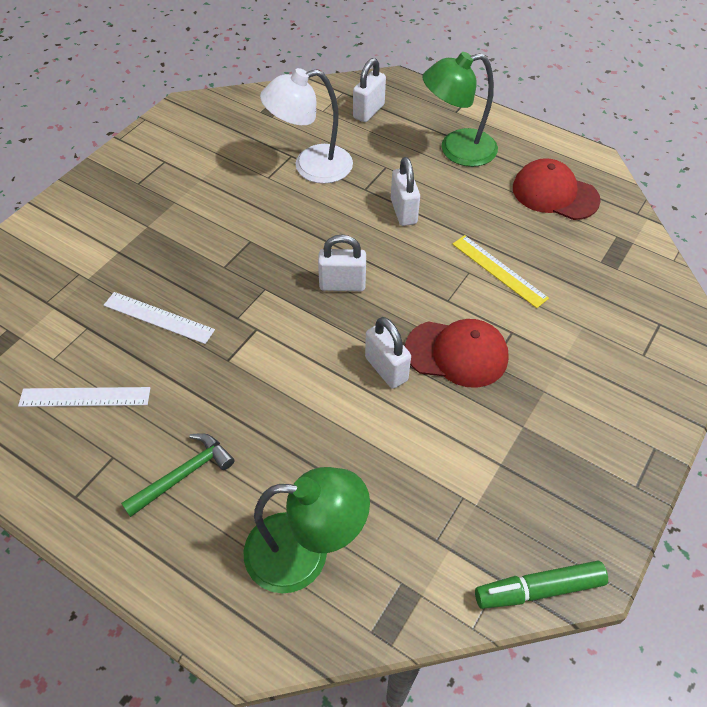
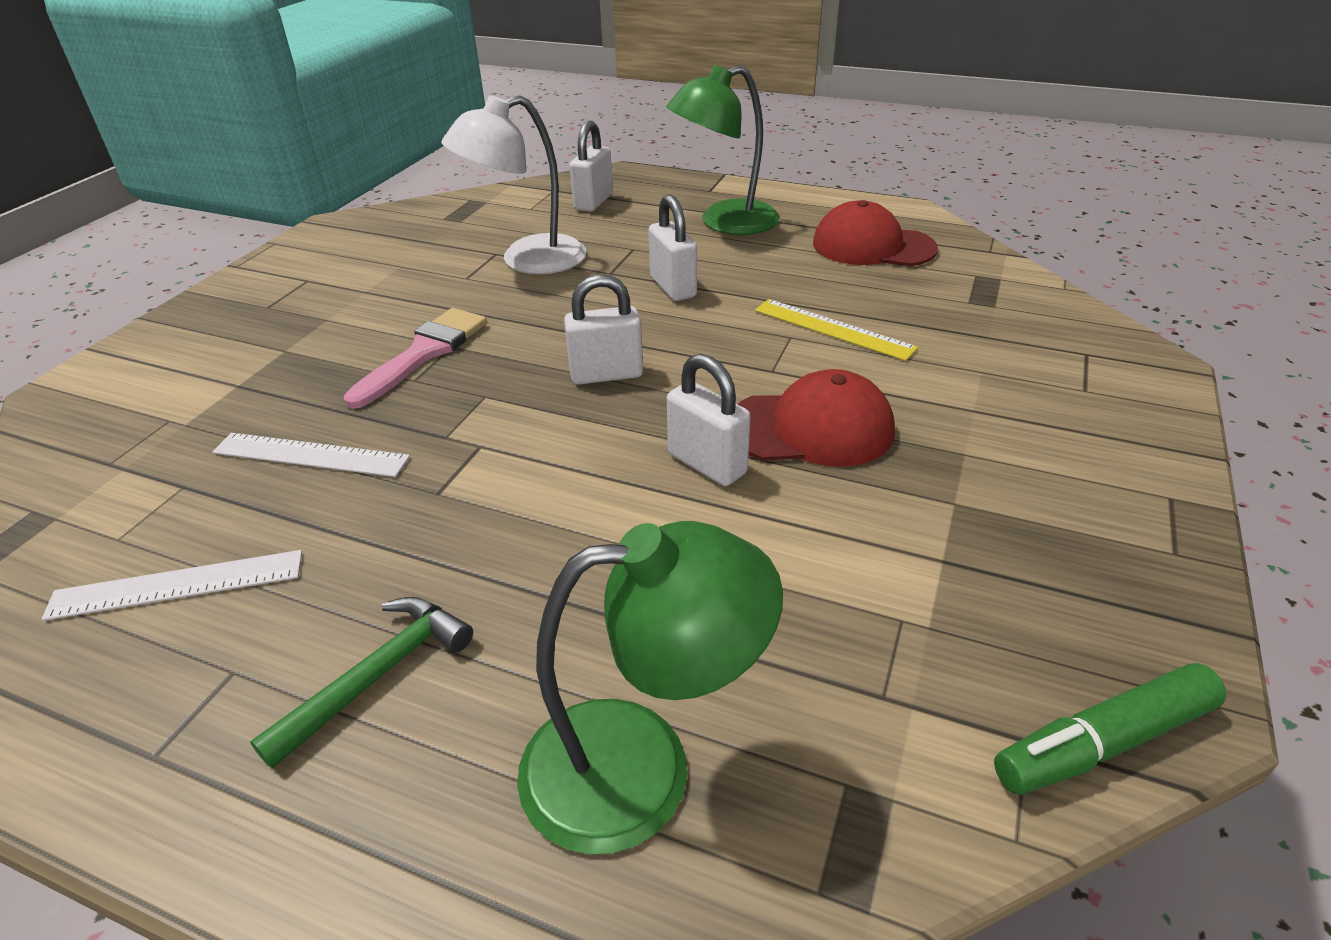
camera: 10 degrees left, 15 degrees down
(232, 245) = (424, 353): none -> pink brush

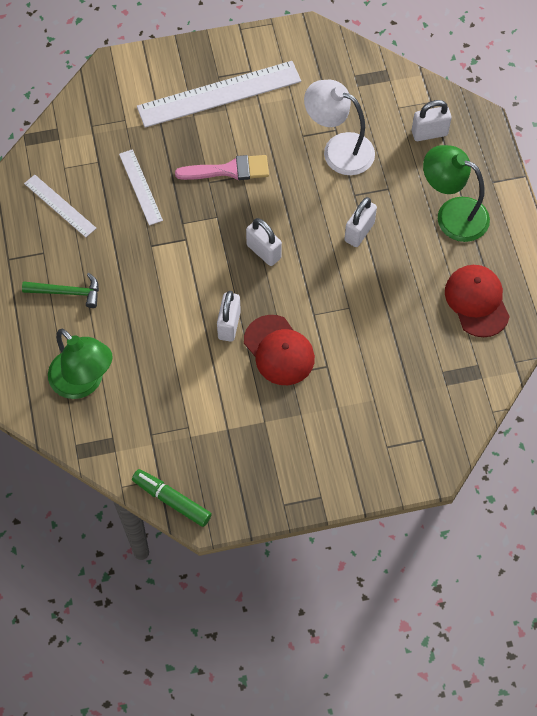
camera: 55 degrees right, 25 degrees up
(293, 315) = (219, 94): none -> white ruler
(833, 329) = (369, 322): yellow ruler -> none

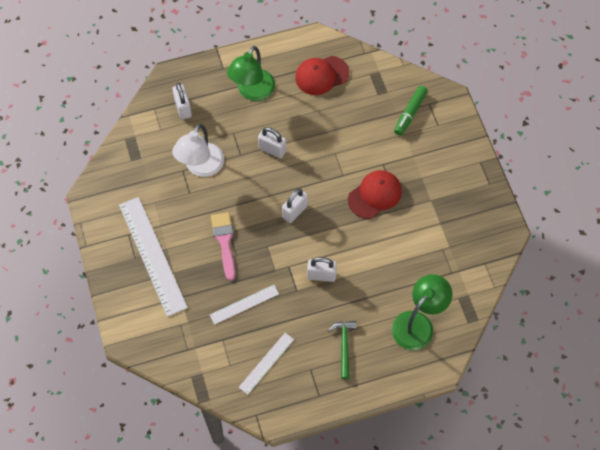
camera: 95 degrees left, 0 degrees up
(171, 500) = (499, 253): green marker -> green marker (410, 113)
(229, 325) = (358, 229): white padlock -> white padlock (321, 275)

